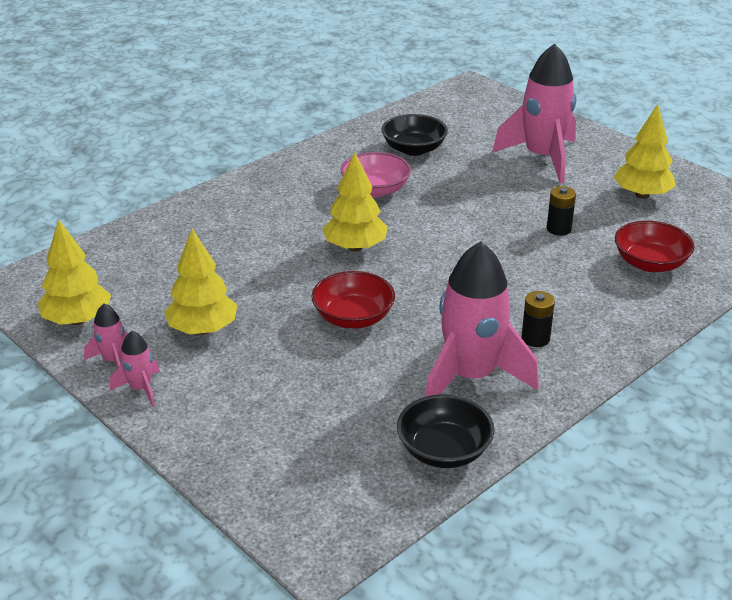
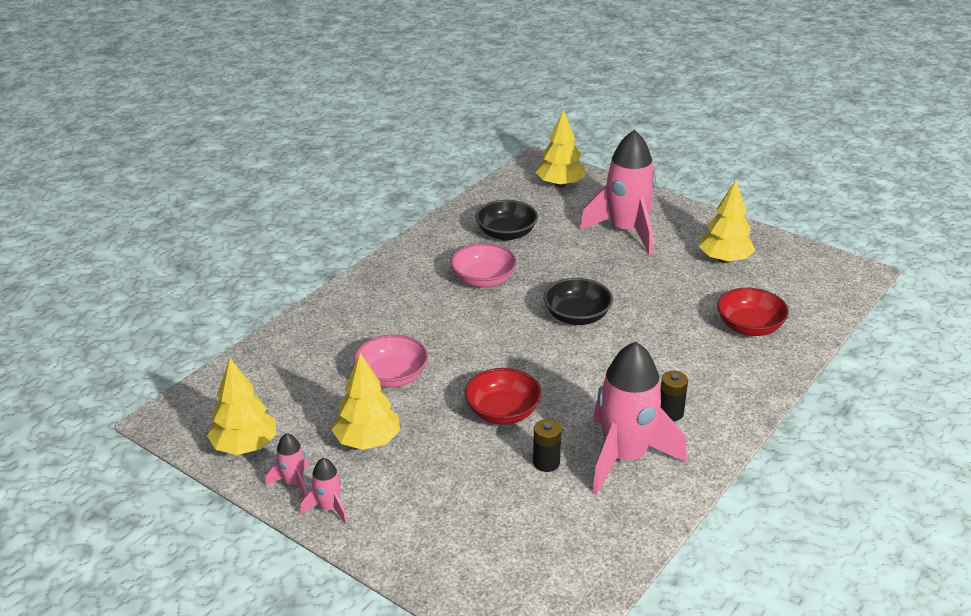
camera: 10 degrees left, 0 degrees up
(249, 271) = (392, 376): none -> pink bowl
(355, 247) = (483, 341): yellow tree -> yellow tree (560, 184)
(444, 450) = (622, 531): black bowl -> black bowl (577, 316)
(558, 229) = (660, 302): black battery -> black battery (546, 462)

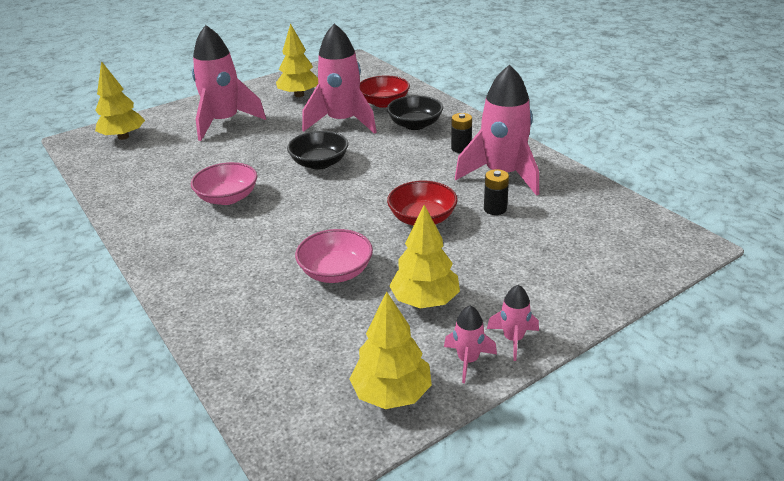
camera: 70 degrees left, 0 degrees up
(506, 233) = (168, 174): black bowl -> black bowl (415, 125)
(678, 308) = (342, 122): none -> pink rocket

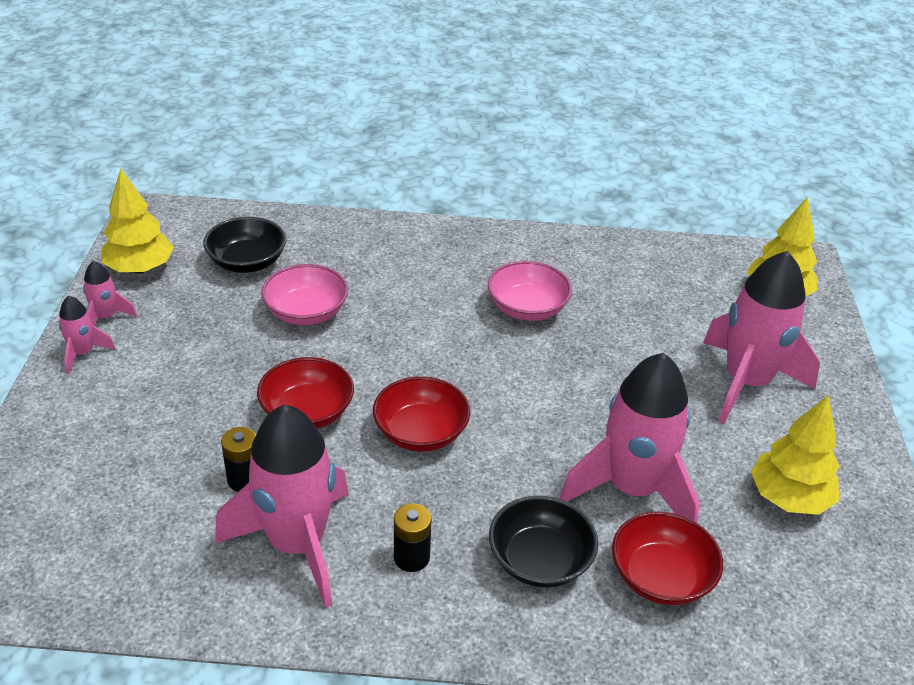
camera: 125 degrees right, 5 degrees up
(319, 163) = (529, 405): black bowl -> black bowl (247, 262)
(384, 180) = (421, 432): none -> red bowl
(425, 301) = (195, 337): yellow tree -> none

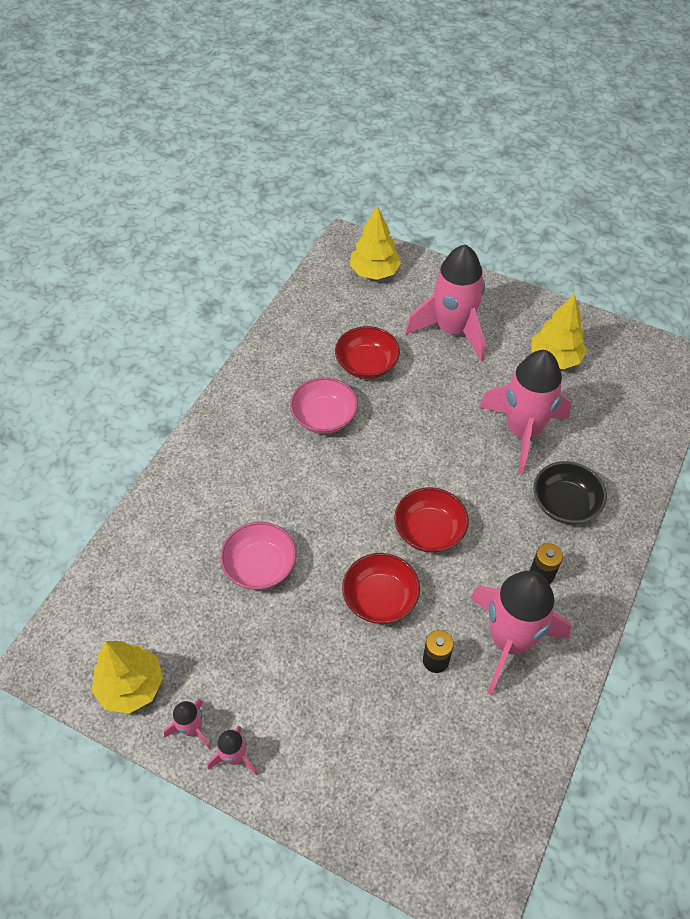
camera: 65 degrees left, 15 degrees up
(247, 262) = (168, 593): black bowl -> none
(661, 577) = (595, 447): red bowl -> red bowl (366, 364)

